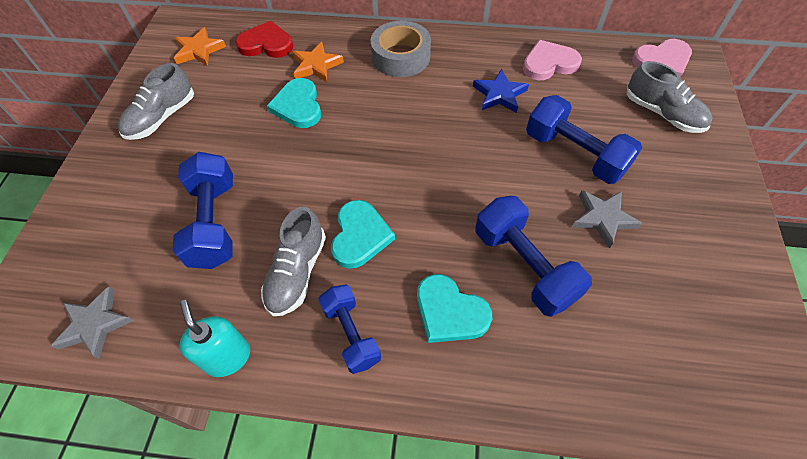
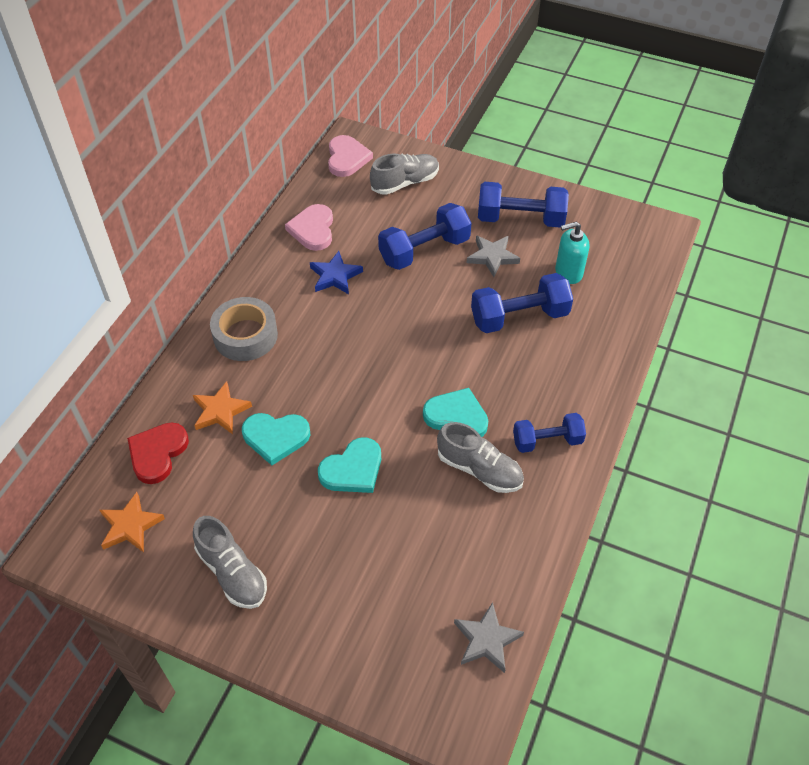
camera: 75 degrees left, 5 degrees down
(214, 223) = (403, 530): blue dumbbell -> blue dumbbell (520, 219)
(227, 357) = (545, 531): turquoise soap dispenser -> turquoise soap dispenser (568, 273)
(450, 312) = (545, 373): turquoise heart -> turquoise heart (353, 469)

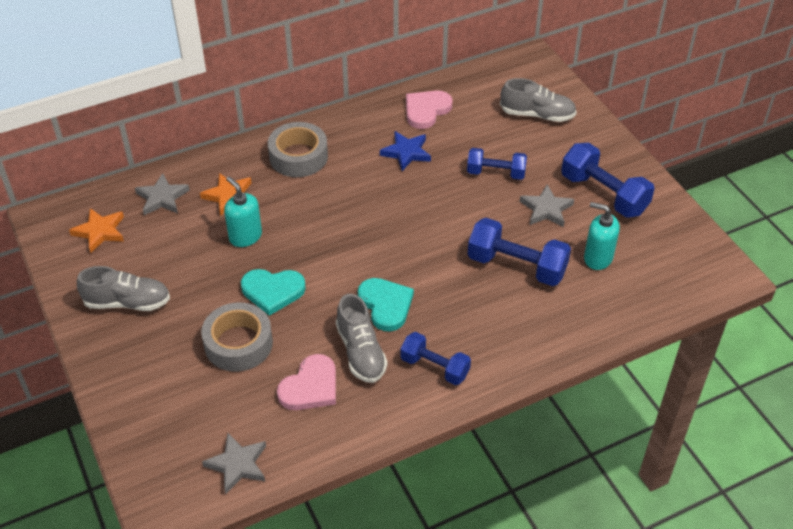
camera: 40 degrees right, 5 degrees down
(157, 453) = (162, 198): red heart -> grey star
(232, 572) = (127, 302): grey shoe -> grey shoe turned 90 degrees counterclockwise
(275, 437) = (245, 236): turquoise heart -> turquoise soap dispenser
(347, 158) = (510, 72): pink heart -> pink heart (310, 387)
(373, 536) = (238, 343): none -> grey tape
(424, 250) = (496, 173): blue dumbbell -> blue dumbbell, size x0.65

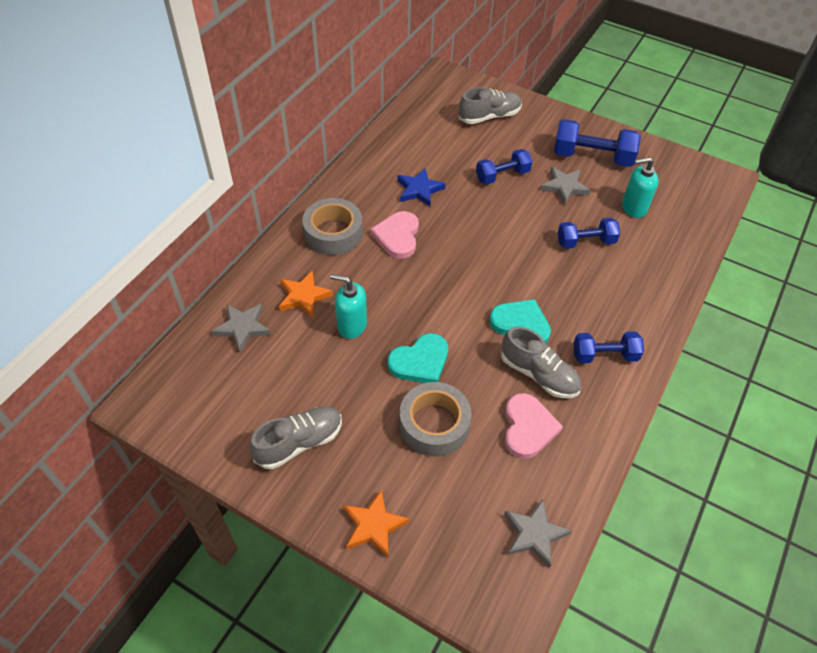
camera: 35 degrees left, 5 degrees up
(100, 231) = (210, 389): orange star -> orange star (373, 525)
(426, 110) = (403, 148): pink heart -> pink heart (397, 236)
(516, 266) = (585, 242): blue dumbbell -> blue dumbbell, size x0.65

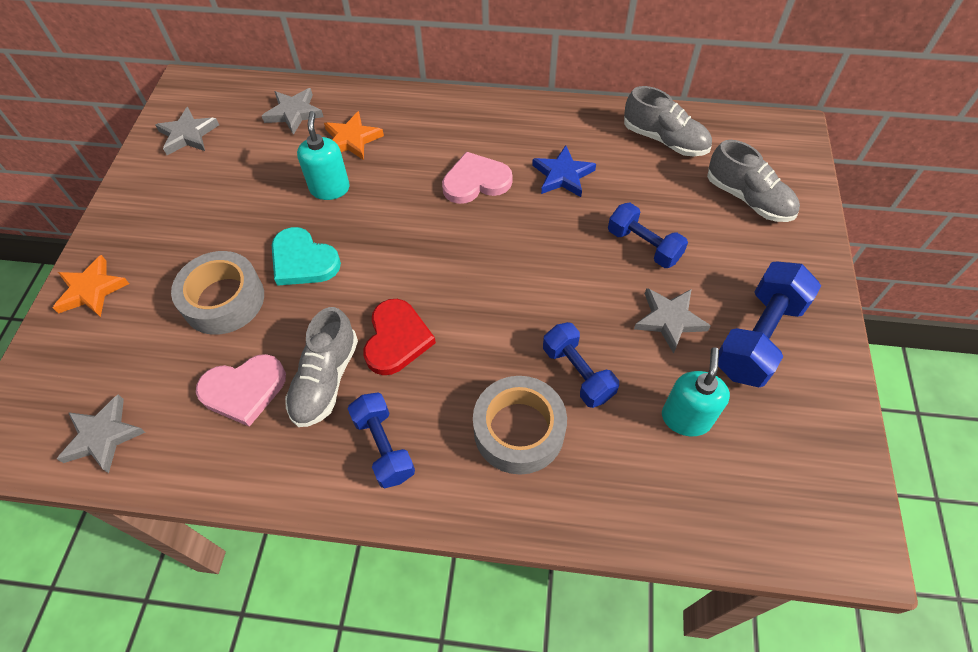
camera: 70 degrees right, 5 degrees up
(215, 415) = (188, 135): none -> grey star
(299, 443) = (173, 202): grey shoe -> grey shoe (664, 140)
(333, 233) = (450, 129): grey tape -> grey tape (519, 430)
(521, 324) = (396, 339): turquoise heart -> red heart
(592, 157) = (758, 337): blue dumbbell -> blue dumbbell turned 45 degrees clockwise
(633, 208) = (686, 418): turquoise soap dispenser -> turquoise soap dispenser turned 45 degrees clockwise

